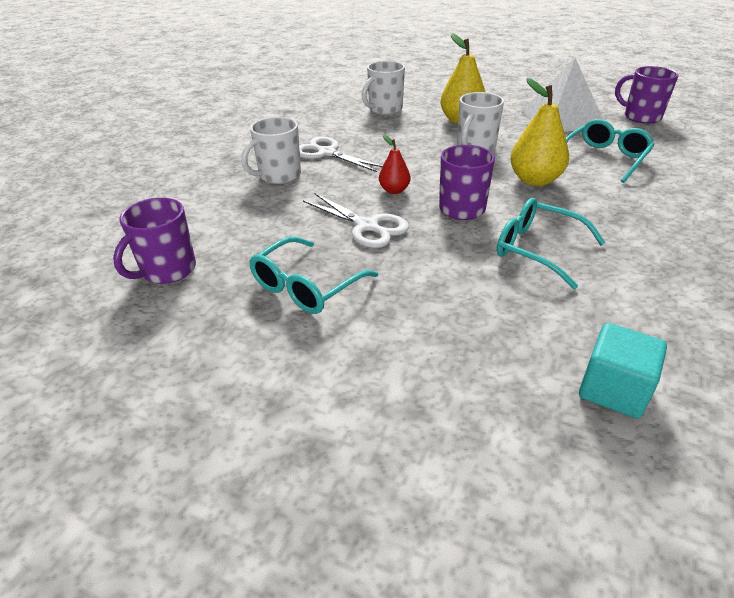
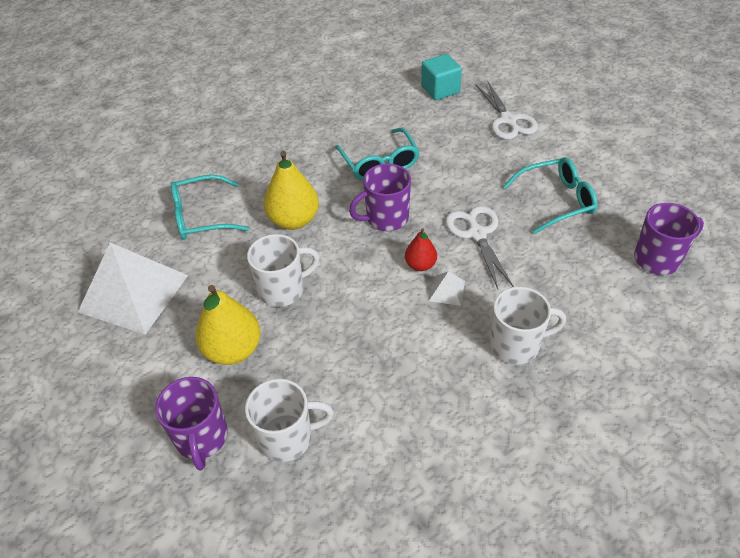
camera: 145 degrees left, 10 degrees up
(327, 153) = (439, 363): white scissors -> white scissors (508, 120)
(356, 184) = (446, 291): none -> white pyramid
(641, 117) = (66, 254): purple mug -> purple mug (202, 438)

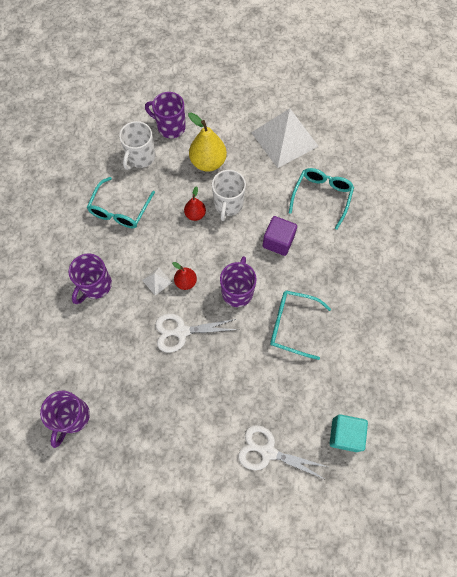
camera: 125 degrees right, 20 degrees up
(294, 220) = (278, 241): yellow pear -> purple cube
(326, 312) = (195, 214): none -> red pear
(477, 234) = (181, 331): white scissors -> white scissors turned 150 degrees clockwise
(516, 345) = (95, 285): white mug -> purple mug
(556, 200) = (165, 405): turquoise glasses -> turquoise glasses (120, 210)

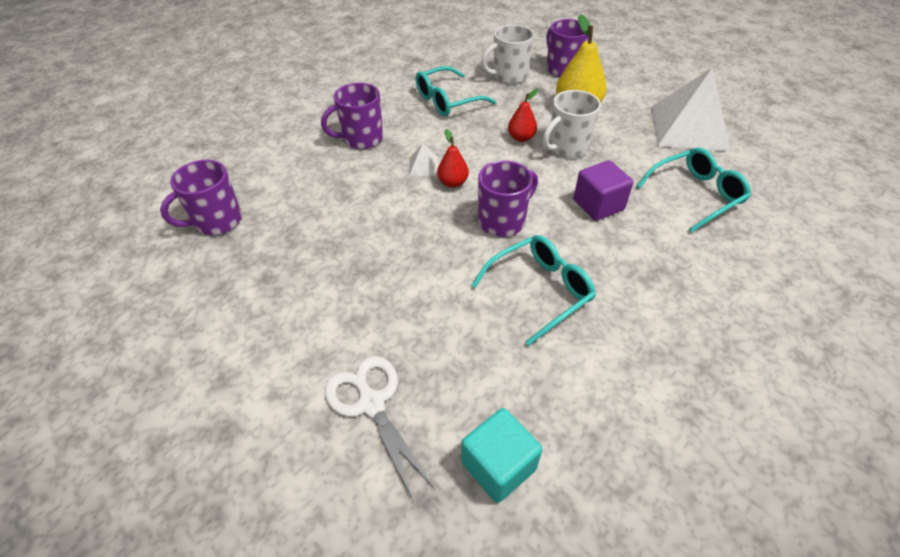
camera: 40 degrees right, 20 degrees down
(181, 331) = (402, 219): white scissors -> none
(292, 325) = (540, 290): turquoise glasses -> turquoise glasses turned 90 degrees clockwise

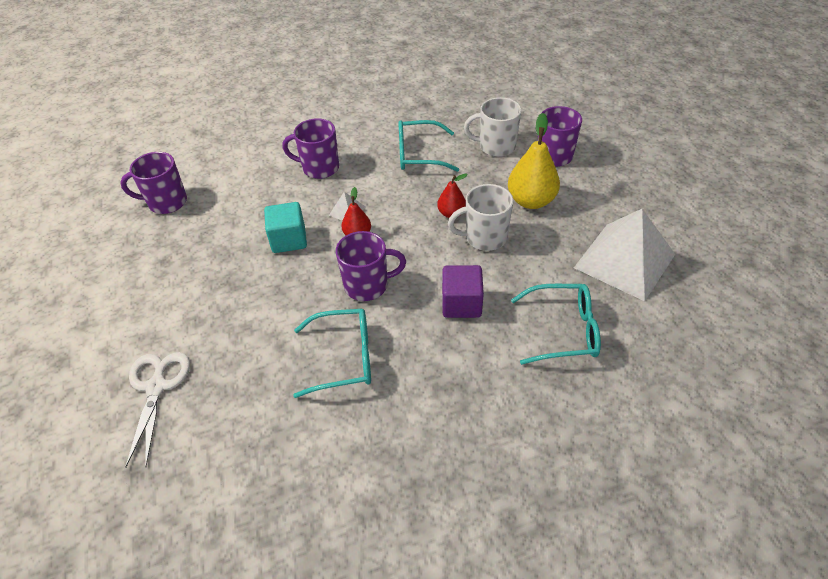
camera: 30 degrees right, 0 degrees up
(498, 466) = (198, 475): turquoise cube -> turquoise cube (289, 240)

